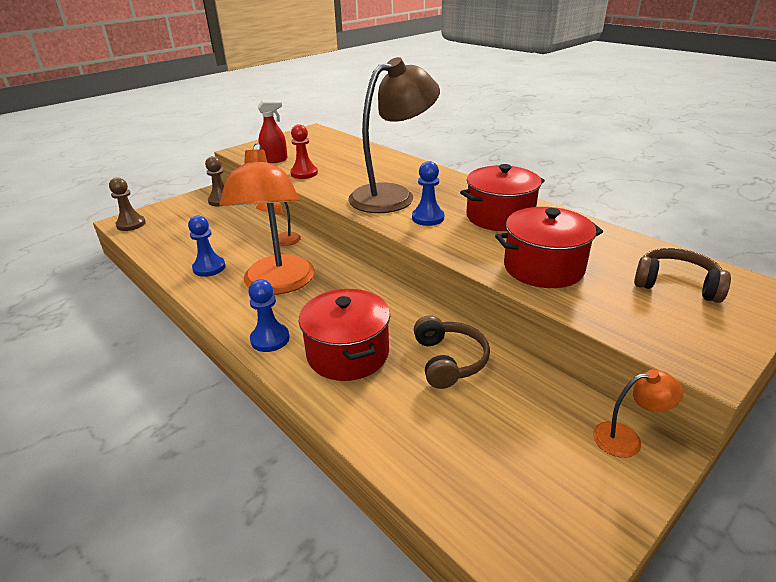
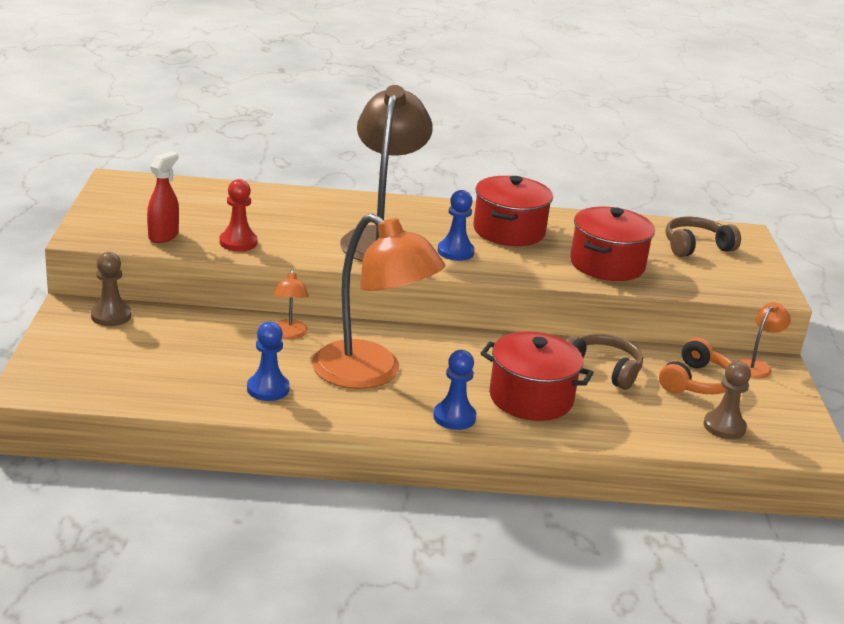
camera: 50 degrees left, 5 degrees down
(131, 224) = (52, 386): brown pawn -> brown pawn (724, 427)
(523, 419) = (696, 382): none -> orange headphones

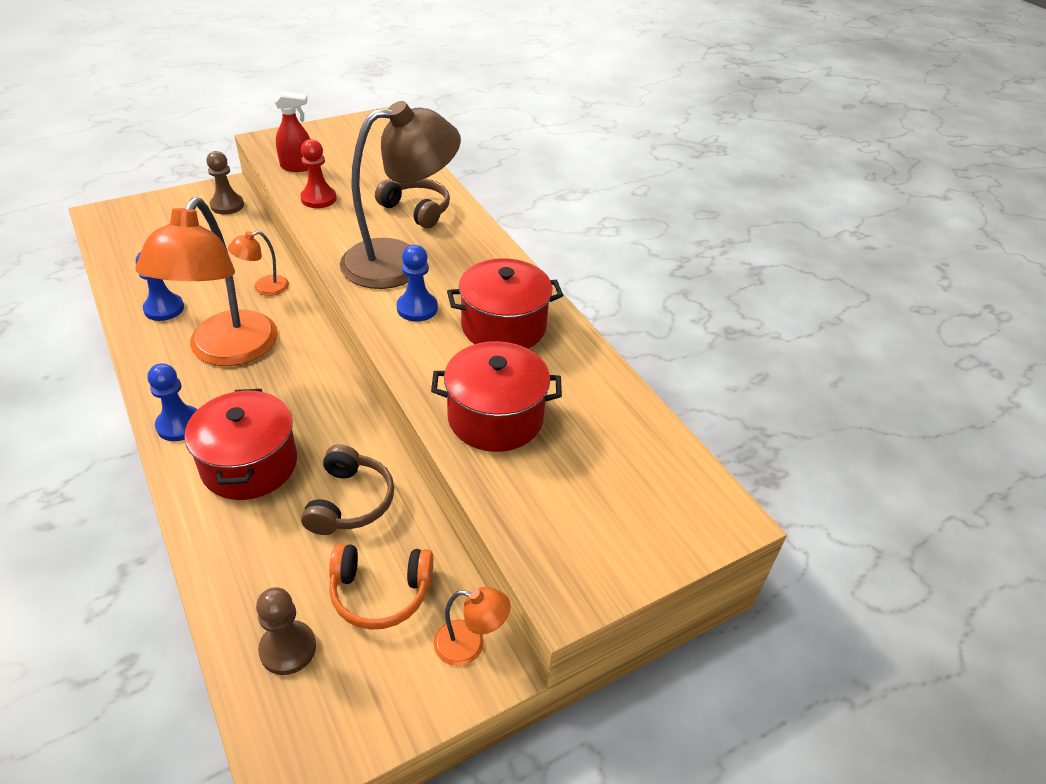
camera: 60 degrees right, 15 degrees up
(696, 247) = (628, 480): brown headphones -> brown headphones (416, 210)

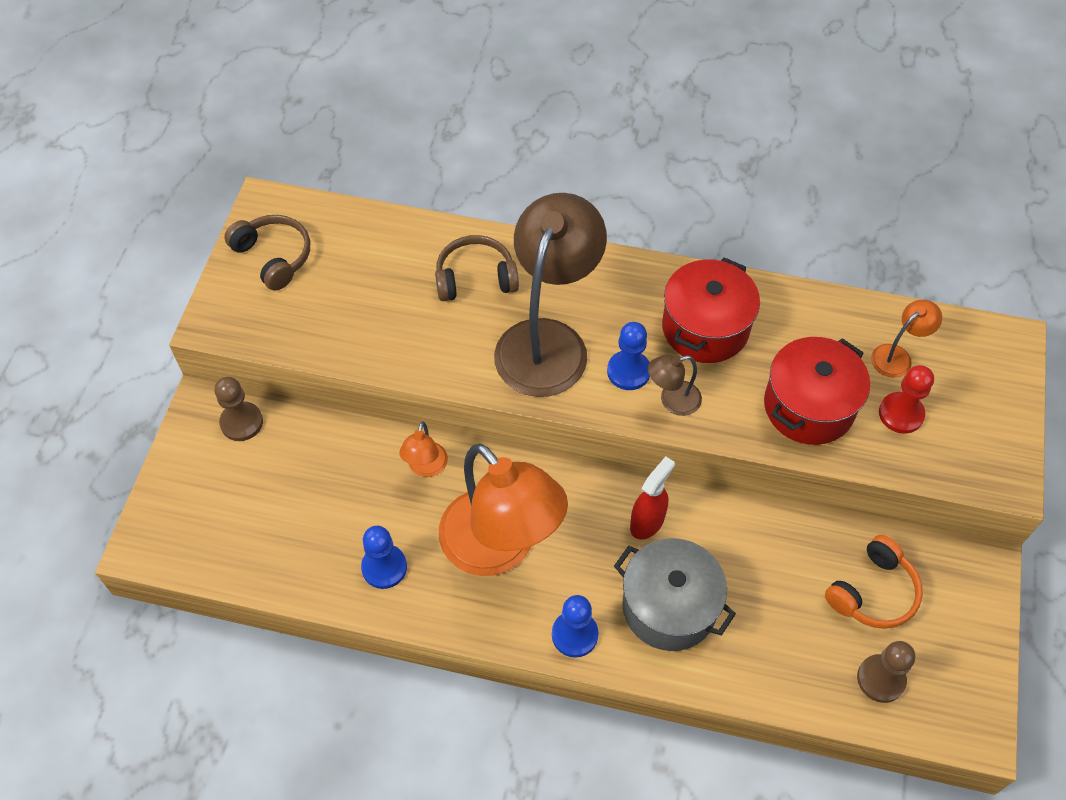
camera: 45 degrees left, 15 degrees up
(249, 464) = (669, 606): red pot -> grey pot
(297, 167) = (299, 326): red spray bottle -> red spray bottle (647, 522)
(318, 199) = (380, 342): red pawn -> red pawn (901, 414)
(350, 501) = (768, 559): brown headphones -> brown headphones (274, 257)
(415, 341) = (672, 401): none -> brown lamp
(470, 645) = (958, 565): orange lamp -> orange lamp (897, 356)

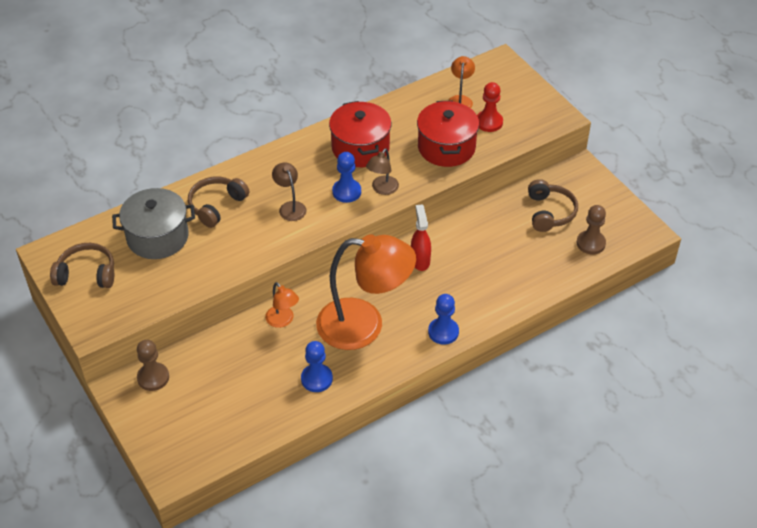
camera: 45 degrees left, 10 degrees down
(548, 341) = (290, 207): brown lamp -> brown lamp, size x0.43
(669, 606) = (471, 287): grey pot -> grey pot (157, 237)
(873, 592) = (549, 212): orange headphones -> brown headphones

